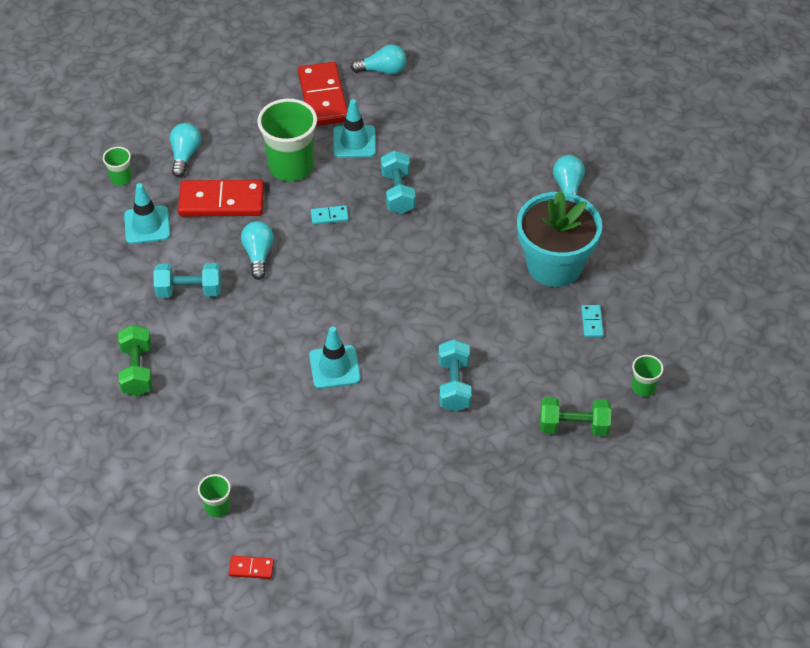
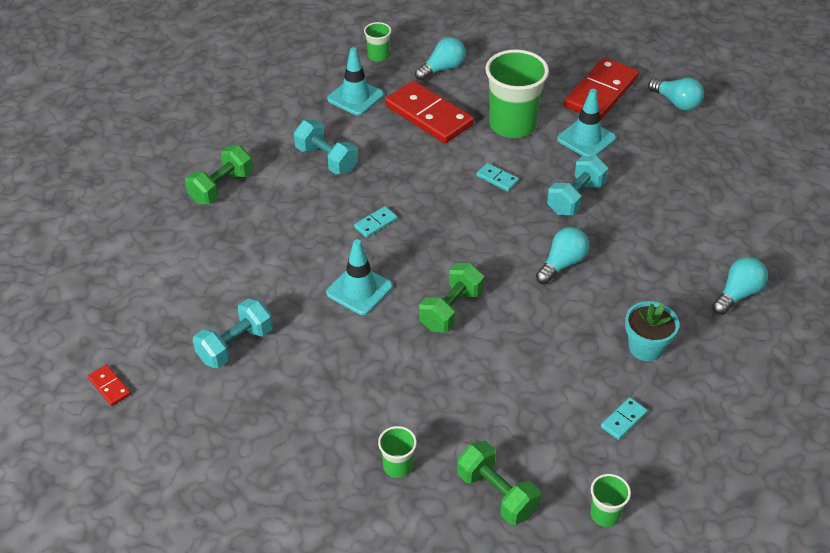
camera: 45 degrees right, 5 degrees down
(217, 507) = (146, 323): green cup -> green cup (397, 466)
(258, 255) = (407, 169): turquoise light bulb -> turquoise light bulb (562, 264)
(286, 312) = (376, 223): none -> turquoise domino
(410, 333) = (451, 309): none -> green dumbbell
(454, 385) = (435, 376): turquoise dumbbell -> turquoise dumbbell (235, 345)
(554, 265) = (646, 347): turquoise flower pot -> turquoise flower pot, size x0.53

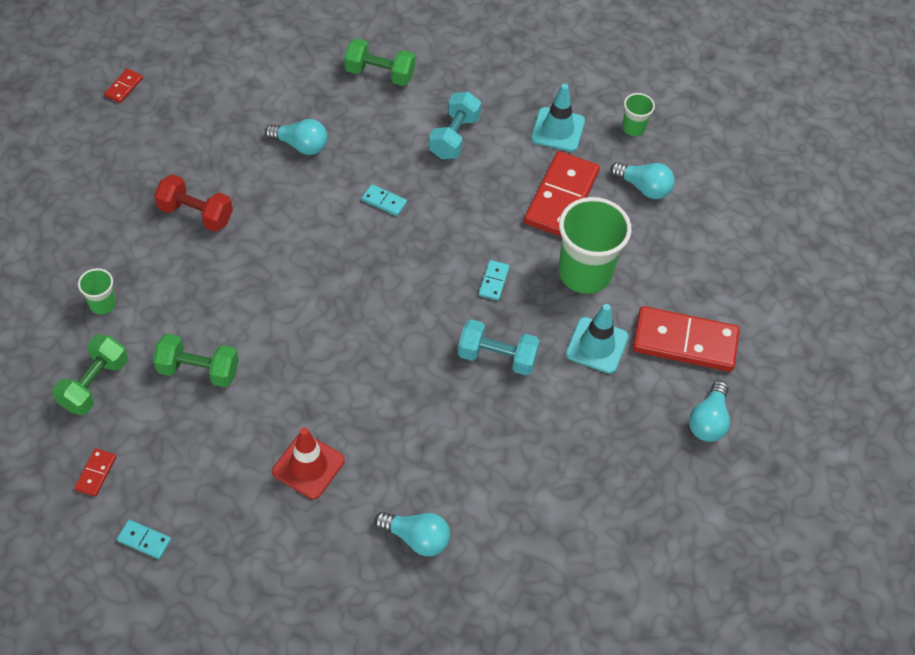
camera: 65 degrees right, 10 degrees up
(235, 345) = (195, 150): turquoise dumbbell -> none
(319, 363) = (196, 214): none -> red dumbbell
(359, 290) = (293, 215): turquoise traffic cone -> none
(451, 309) = (296, 292): green dumbbell -> green dumbbell (198, 370)
(562, 264) = (394, 368): turquoise light bulb -> turquoise light bulb (301, 145)
(605, 514) = (95, 473): green cup -> red domino
(623, 420) = (209, 465): turquoise domino -> turquoise domino (144, 540)
(646, 347) = (308, 466): turquoise flower pot -> red traffic cone

